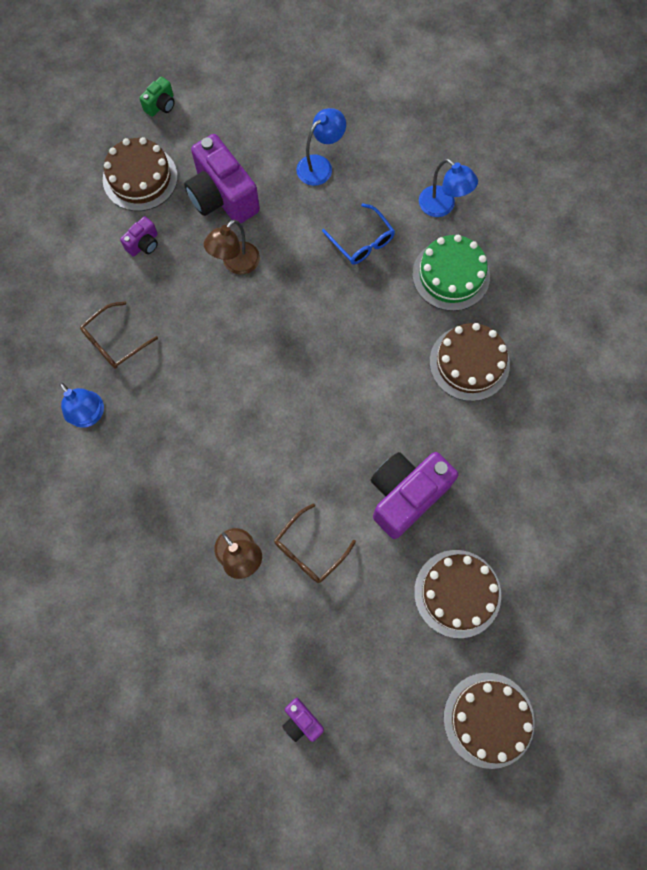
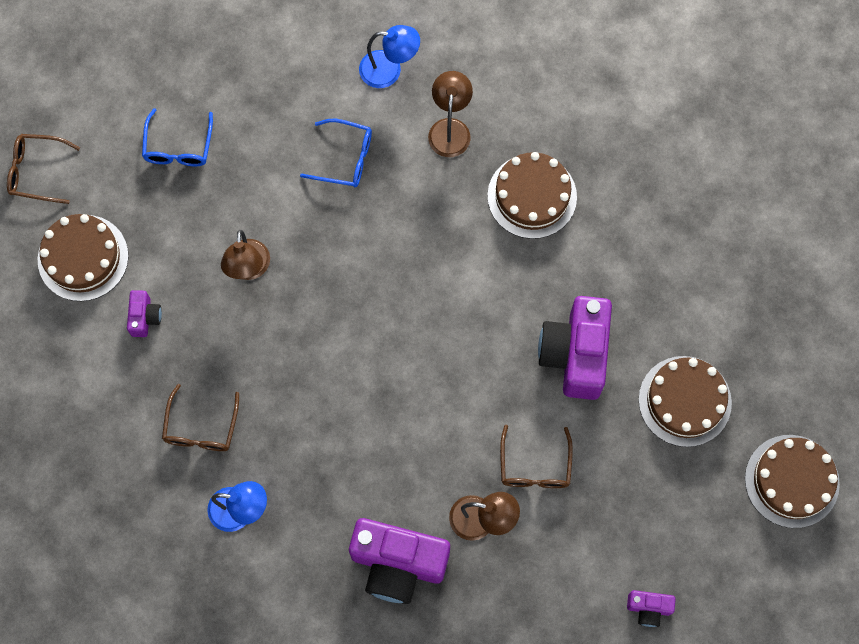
camera: 40 degrees left, 0 degrees up
(161, 105) = (37, 171): green camera -> brown glasses
(222, 197) = (179, 215): purple camera -> purple camera (398, 564)
(261, 154) = (178, 146): none -> blue glasses
(320, 165) = (244, 115): blue lamp -> none
(451, 275) = (450, 129): green cake -> brown lamp

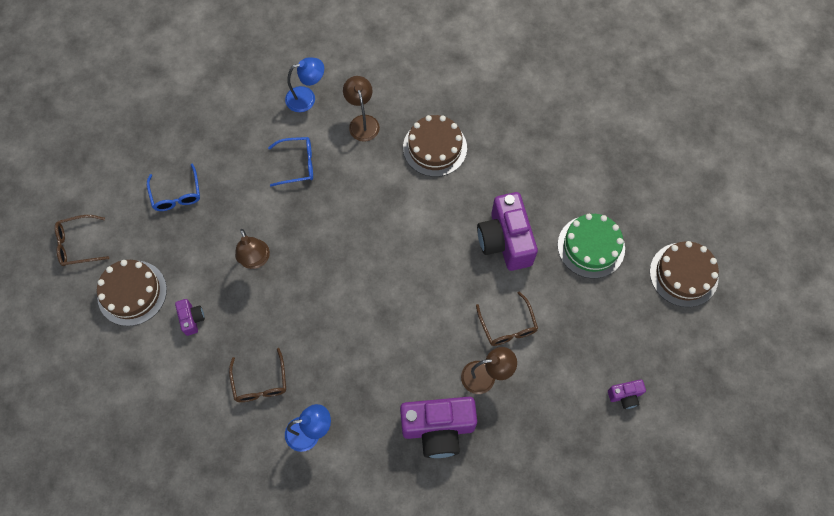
camera: 20 degrees left, 5 degrees down
(684, 401) = (591, 246): brown cake -> green cake

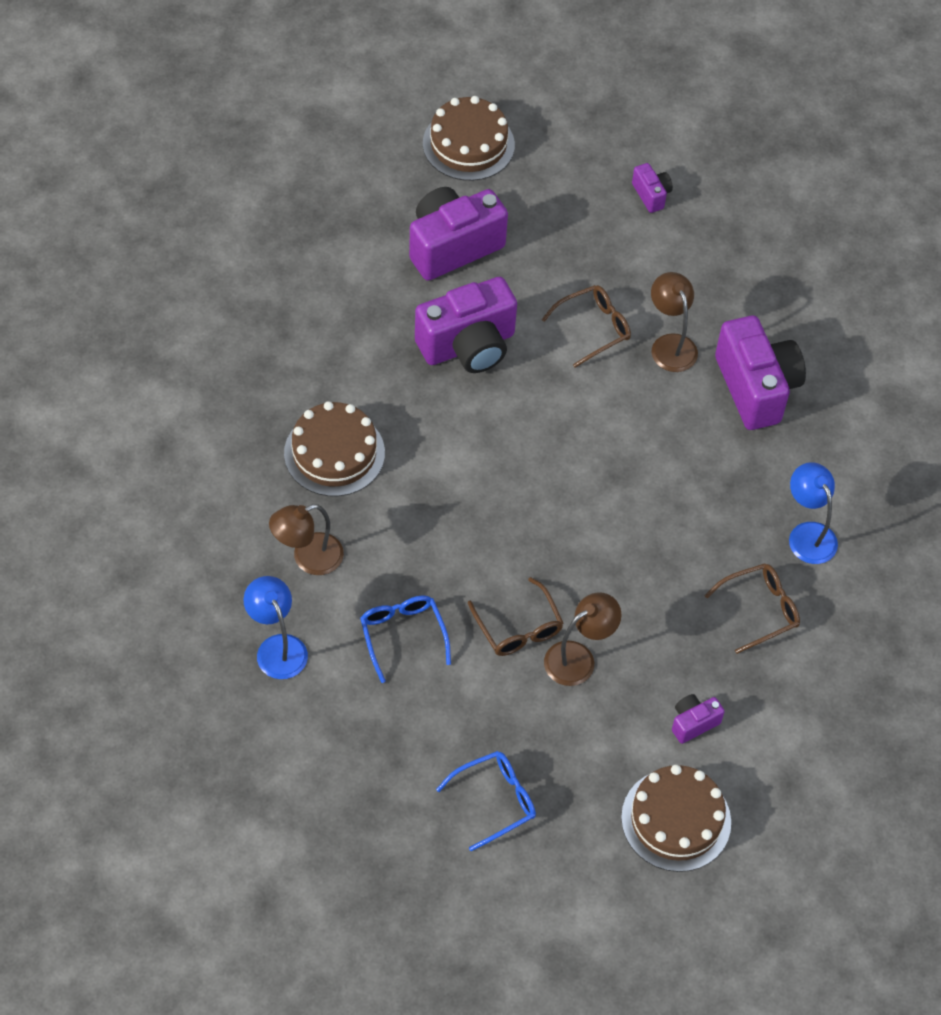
camera: 105 degrees left, 10 degrees down
(78, 244) = (617, 926): brown glasses -> brown glasses (518, 627)
(591, 246) = (452, 246): green cake -> purple camera

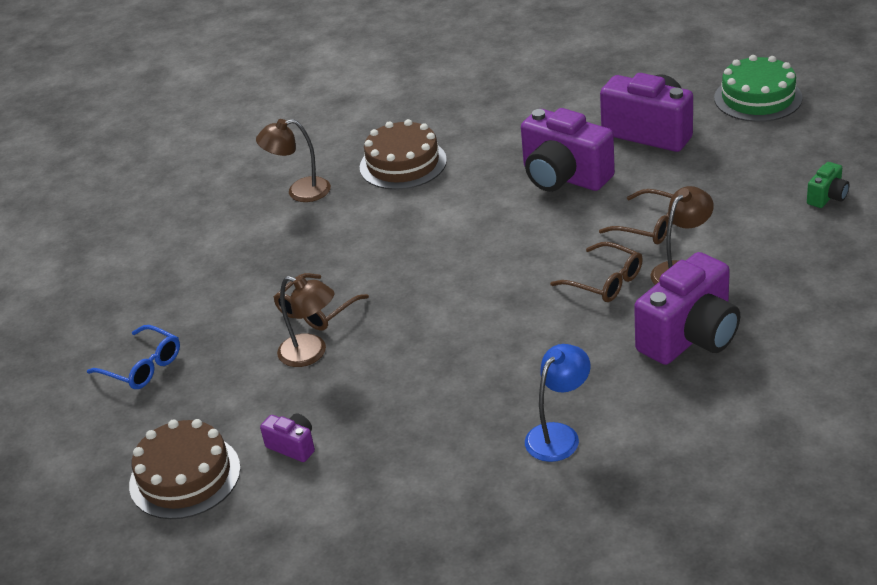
camera: 70 degrees right, 20 degrees down
(277, 647) = (212, 211): blue lamp -> none
(308, 558) = (300, 192): brown lamp -> brown lamp turned 45 degrees counterclockwise
(403, 636) = (264, 260): blue glasses -> none
(468, 144) = (758, 98): brown cake -> green cake
(651, 195) = (827, 197): purple camera -> green camera
(759, 610) = (446, 438): brown glasses -> brown glasses (604, 281)

